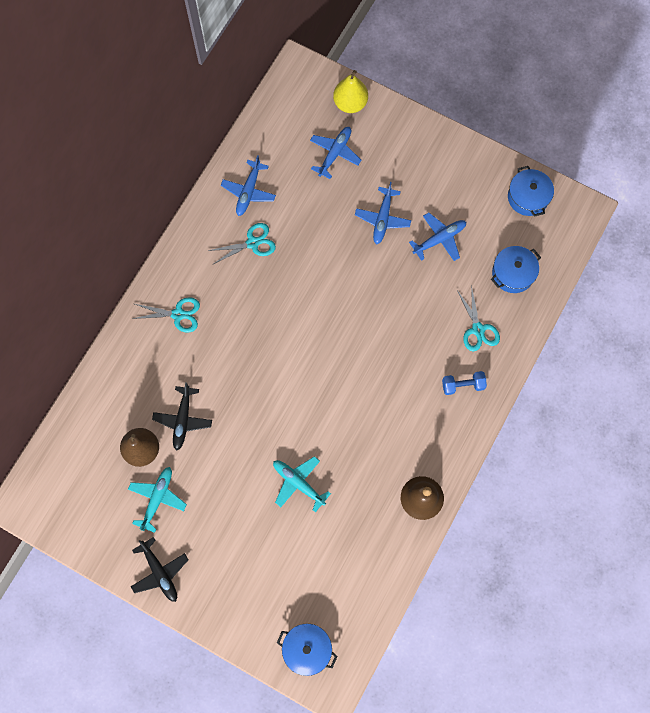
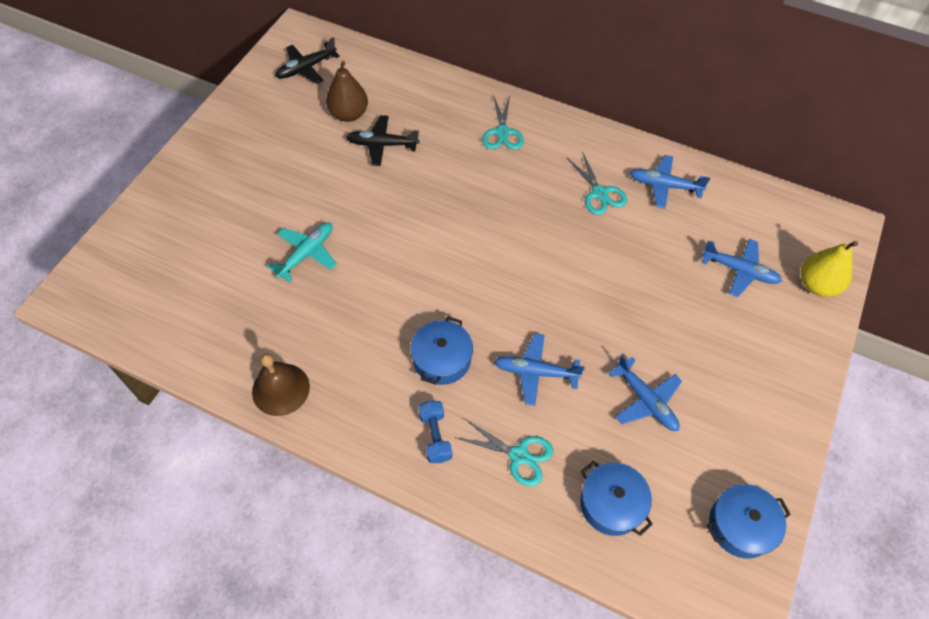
camera: 85 degrees right, 15 degrees down
(157, 499) = (295, 130): turquoise plane -> none
(160, 572) = (217, 137): black plane -> black plane (306, 68)
(307, 649) = (112, 272): blue pot -> blue pot (442, 359)
(382, 218) = (661, 329): blue plane -> blue plane (536, 372)
(478, 329) = (519, 455): turquoise scissors -> turquoise scissors turned 135 degrees counterclockwise

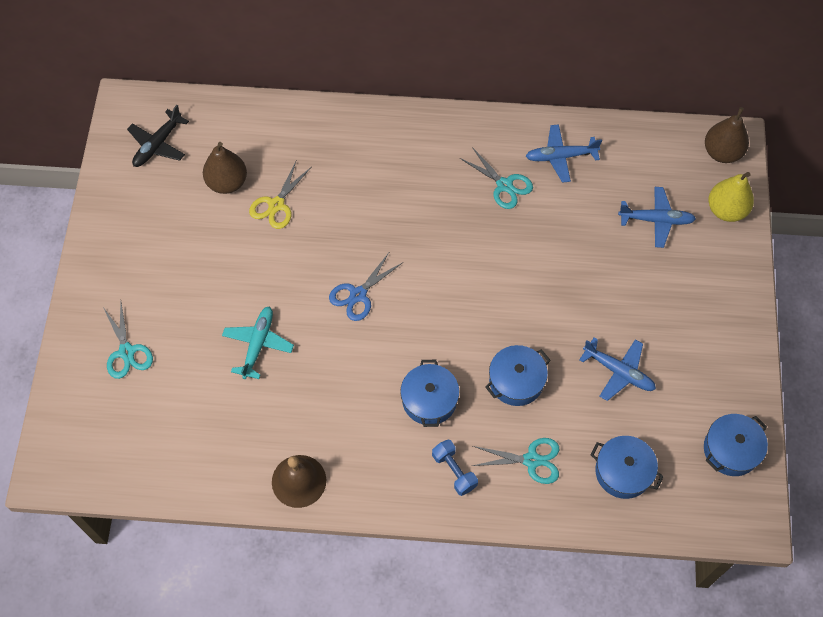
camera: 20 degrees left, 5 degrees up
(382, 145) = (276, 205): black plane -> yellow scissors
(419, 242) = (358, 295): none -> blue scissors
(502, 132) = (387, 151): turquoise scissors -> turquoise scissors (127, 352)
(536, 372) = (516, 381): blue plane -> blue pot
(830, 231) = (722, 152): none -> brown pear

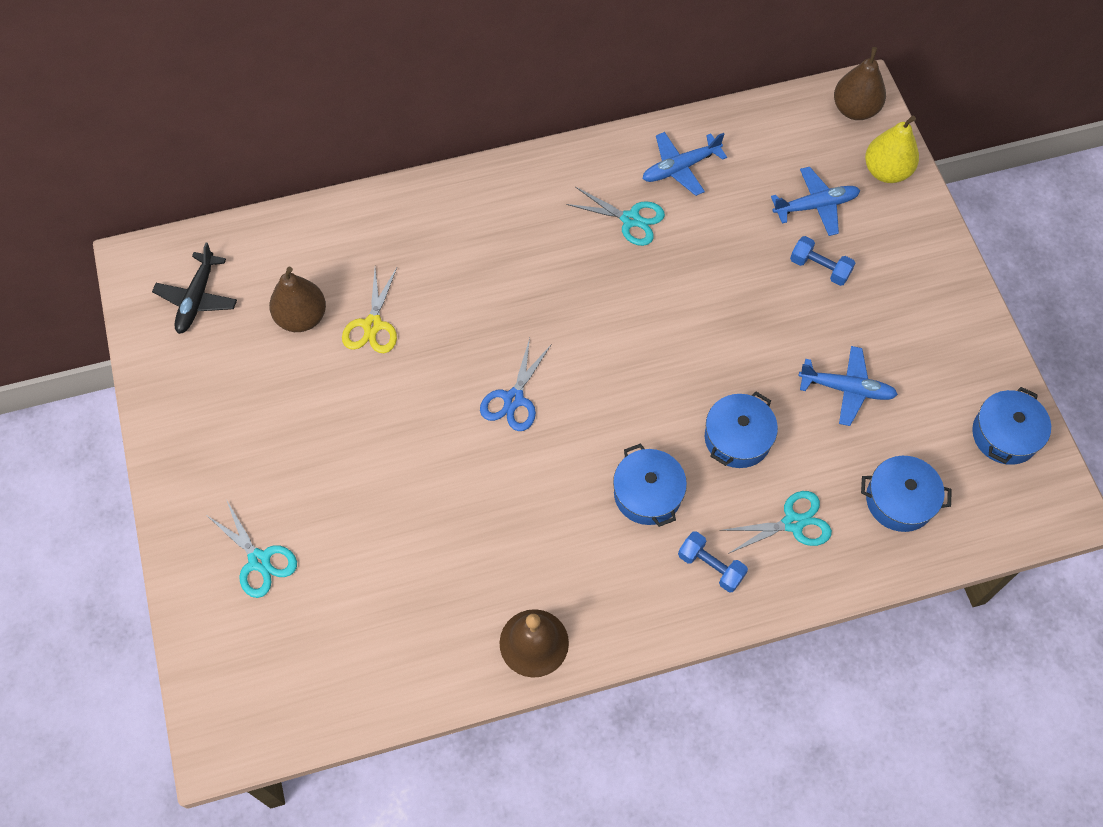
camera: 20 degrees left, 0 degrees up
(258, 345) = (418, 497): turquoise plane -> none
(638, 270) = (819, 268): none -> blue dumbbell

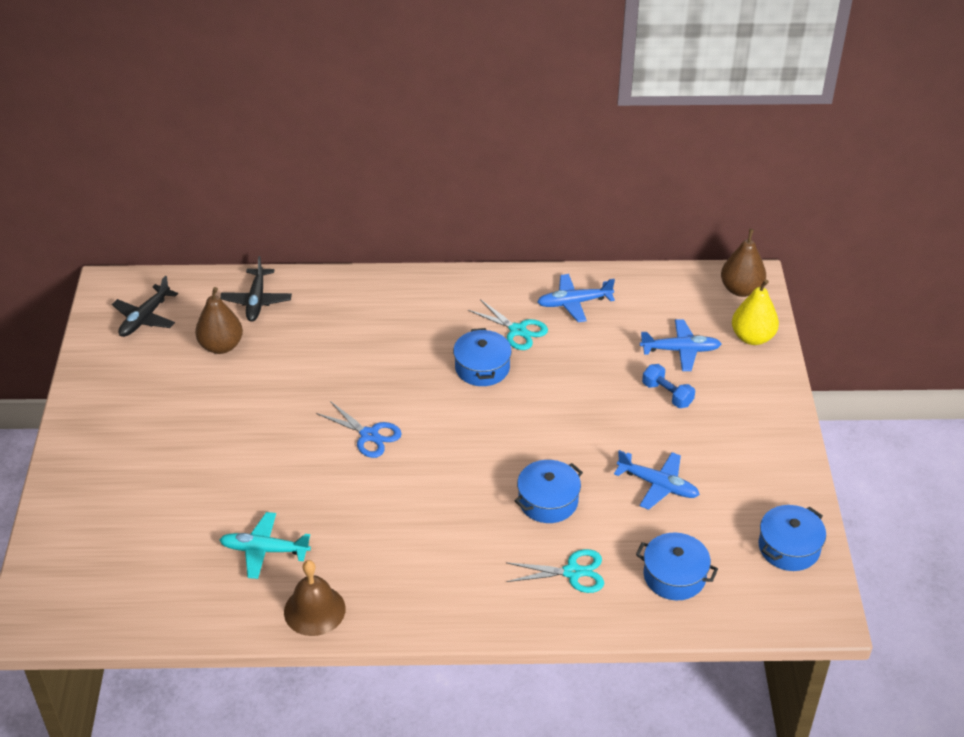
camera: 15 degrees right, 20 degrees down
(259, 560) = (116, 503): turquoise scissors -> none
(320, 245) = (256, 300): none -> black plane
(372, 325) = (275, 362): yellow scissors -> none
(451, 580) = (265, 550): none -> turquoise plane
(514, 399) = (369, 435): blue scissors -> blue scissors turned 90 degrees counterclockwise
(647, 494) = (454, 524): blue pot -> blue pot (482, 367)
(710, 566) = (488, 588): blue dumbbell -> none

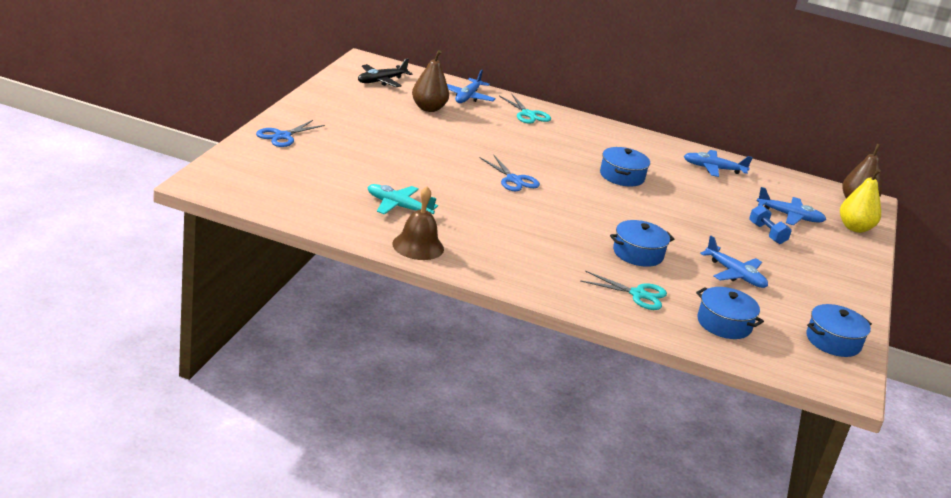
camera: 15 degrees right, 15 degrees down
(79, 485) = (283, 136): none -> blue scissors
(256, 300) = (467, 97): black plane -> blue plane
(517, 330) = (660, 168): turquoise scissors -> turquoise scissors (528, 114)

